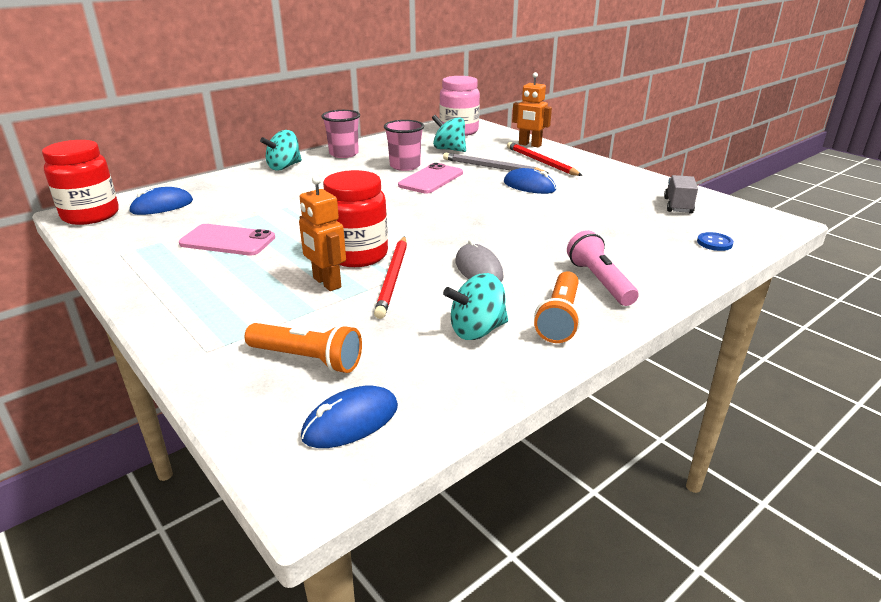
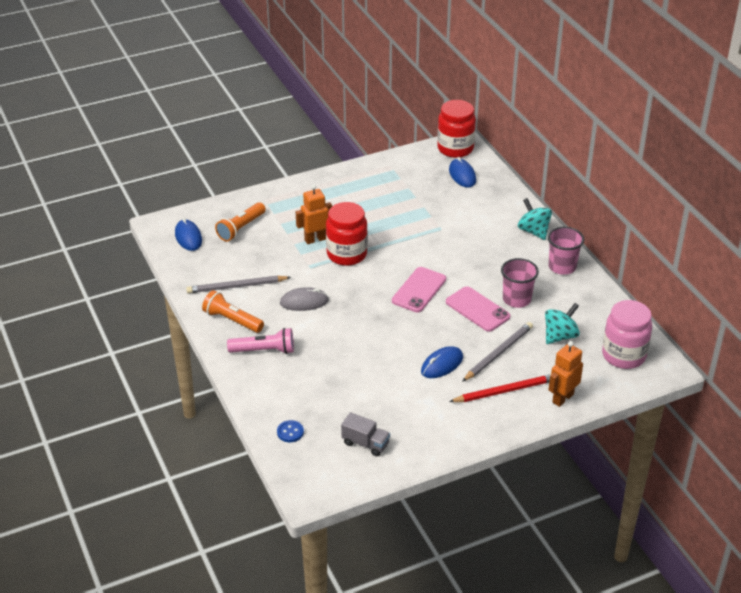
camera: 105 degrees right, 10 degrees up
(227, 241) = (391, 203): pink phone -> pink phone (419, 290)
(393, 278) = (309, 265): red pencil -> none
(477, 330) = (236, 286): turquoise spinning top -> grey pencil

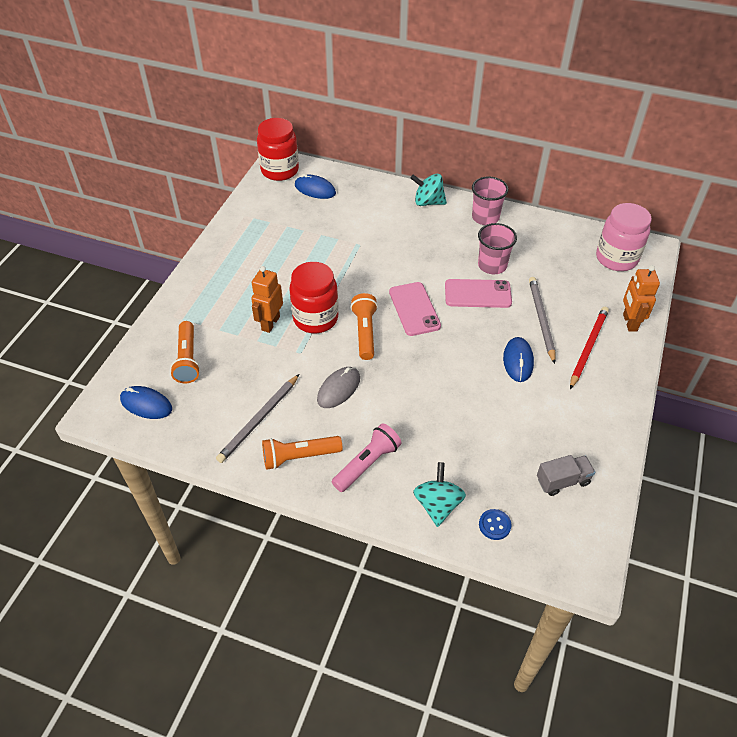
camera: 45 degrees left, 10 degrees up
(366, 282) = (365, 332): none -> orange flashlight
(560, 336) = (559, 273): turquoise spinning top -> turquoise spinning top (437, 505)

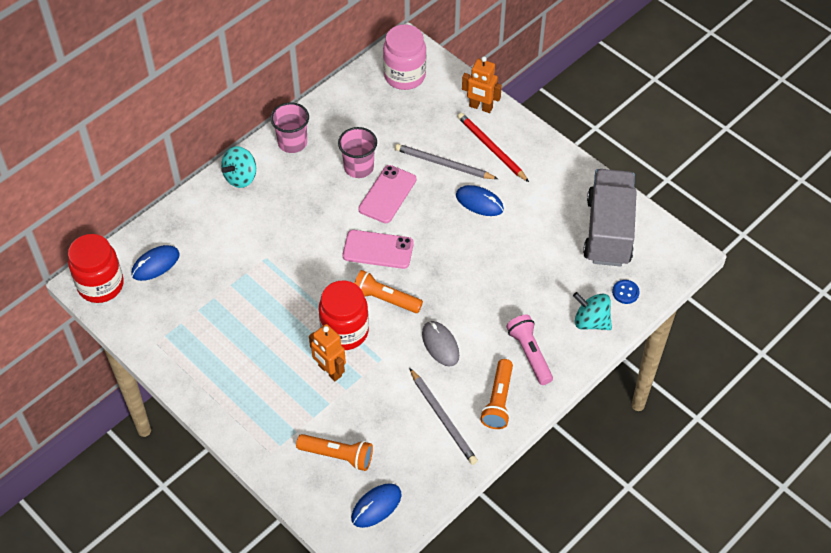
camera: 65 degrees left, 5 degrees up
(562, 481) = (608, 231): grey truck -> grey truck, size x2.19

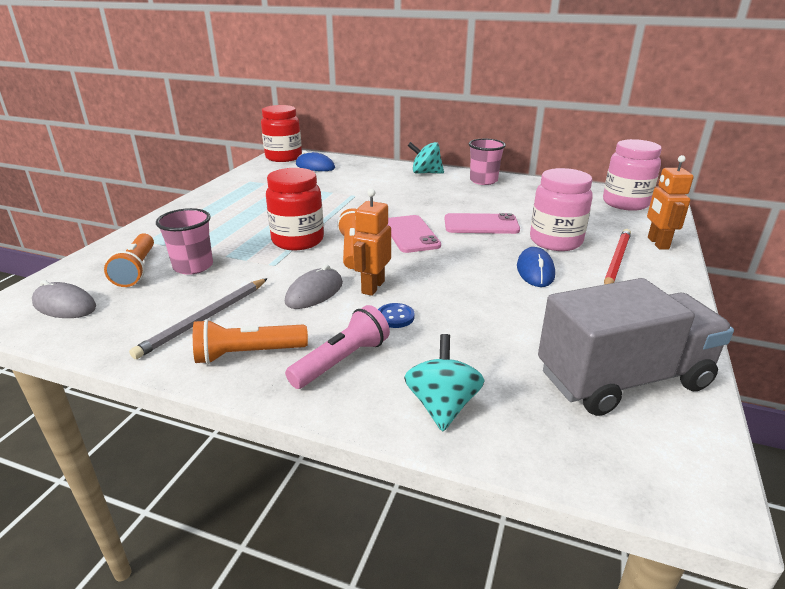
camera: 65 degrees right, 25 degrees down
(329, 371) = (245, 244): orange robot -> orange robot (372, 287)
(359, 167) = (494, 207): pink cup -> pink cup (193, 266)
(376, 506) = (64, 305): blue mouse -> grey mouse
(443, 164) = (555, 241): grey pencil -> pink jar
(625, 292) = (532, 430): blue button -> blue button (395, 317)

